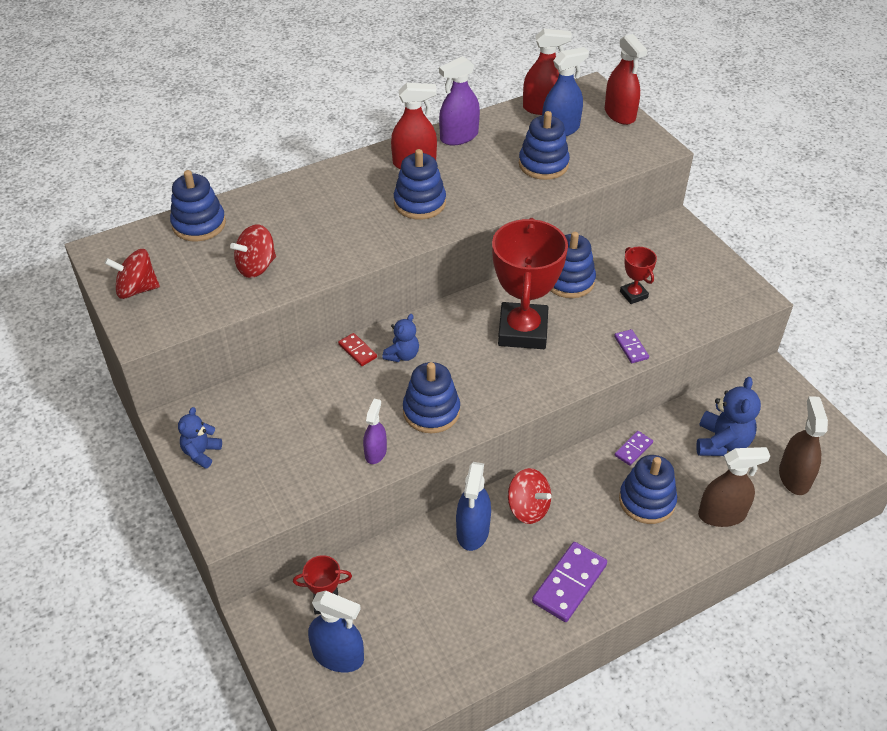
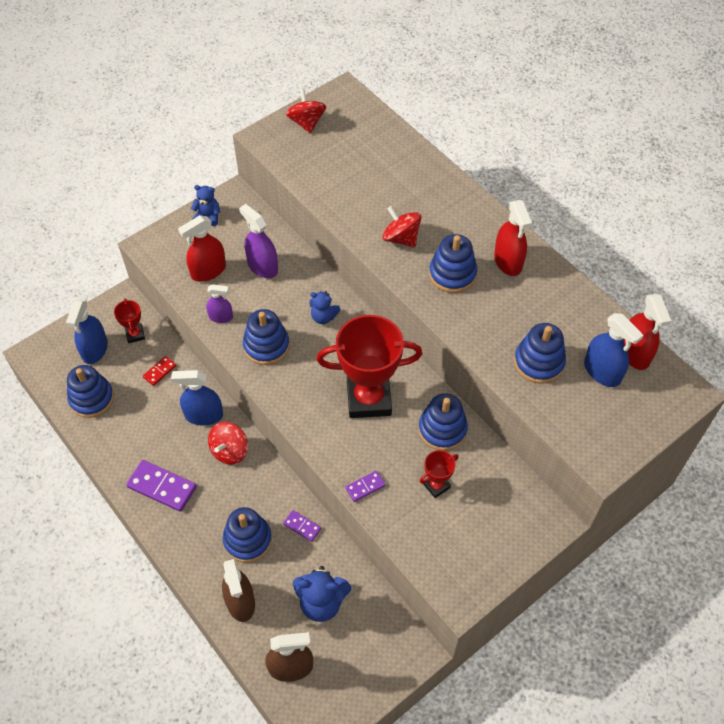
camera: 80 degrees right, 10 degrees up
(199, 224) = (386, 138): blue stacking toy -> blue stacking toy (92, 398)
(256, 267) = (345, 183): red spinning top -> red spinning top (401, 238)
(357, 351) = (322, 286): red domino -> red domino (159, 371)
(459, 136) = (560, 289): purple spray bottle -> purple spray bottle (262, 266)
(620, 114) = (650, 424): red spray bottle -> red spray bottle (208, 271)

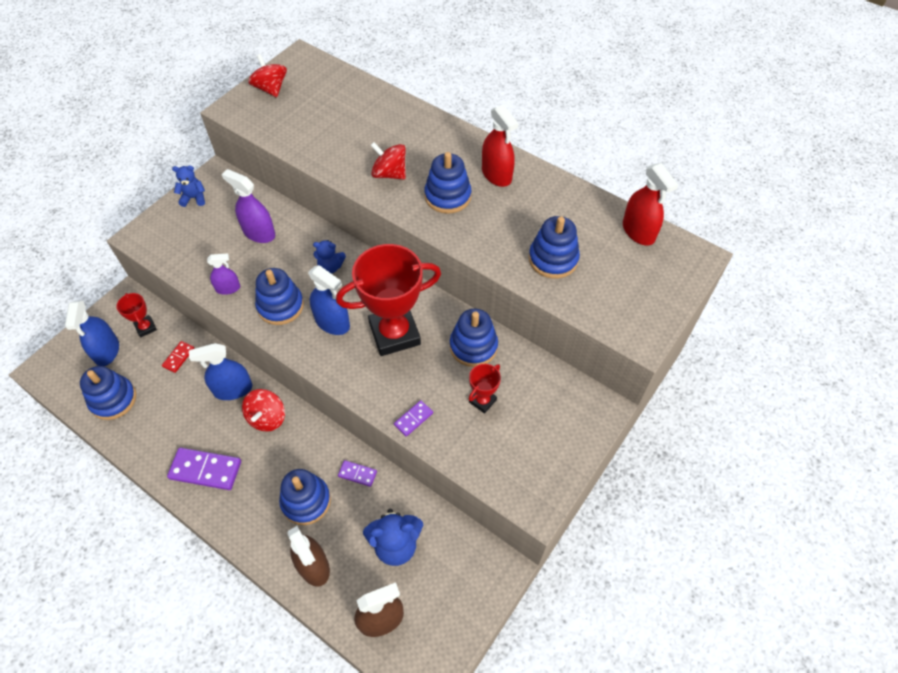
camera: 15 degrees left, 0 degrees up
(208, 271) = (205, 248): red spray bottle -> none
(602, 371) = (614, 255): blue spray bottle -> blue spray bottle (332, 322)

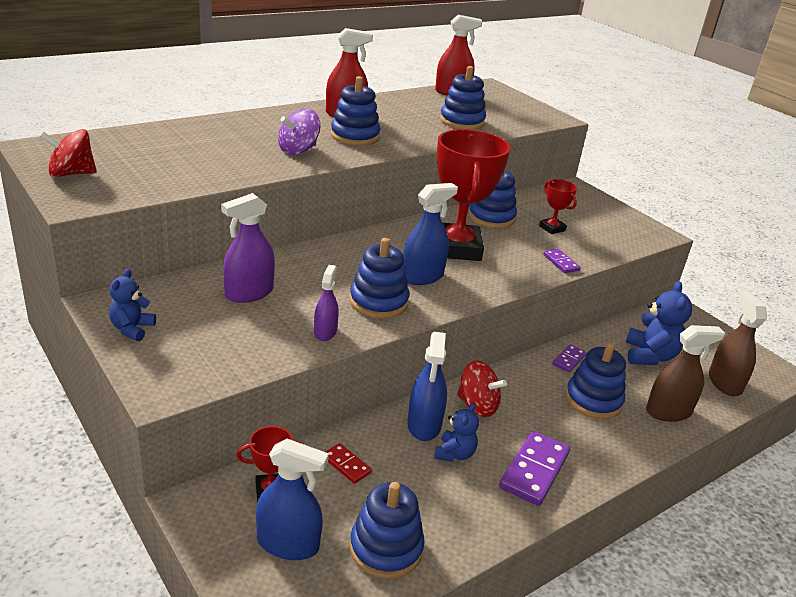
camera: 75 degrees left, 25 degrees down
(330, 267) = (343, 260): blue teddy bear -> blue teddy bear (454, 454)
(389, 173) = (298, 150): red spinning top -> purple spinning top

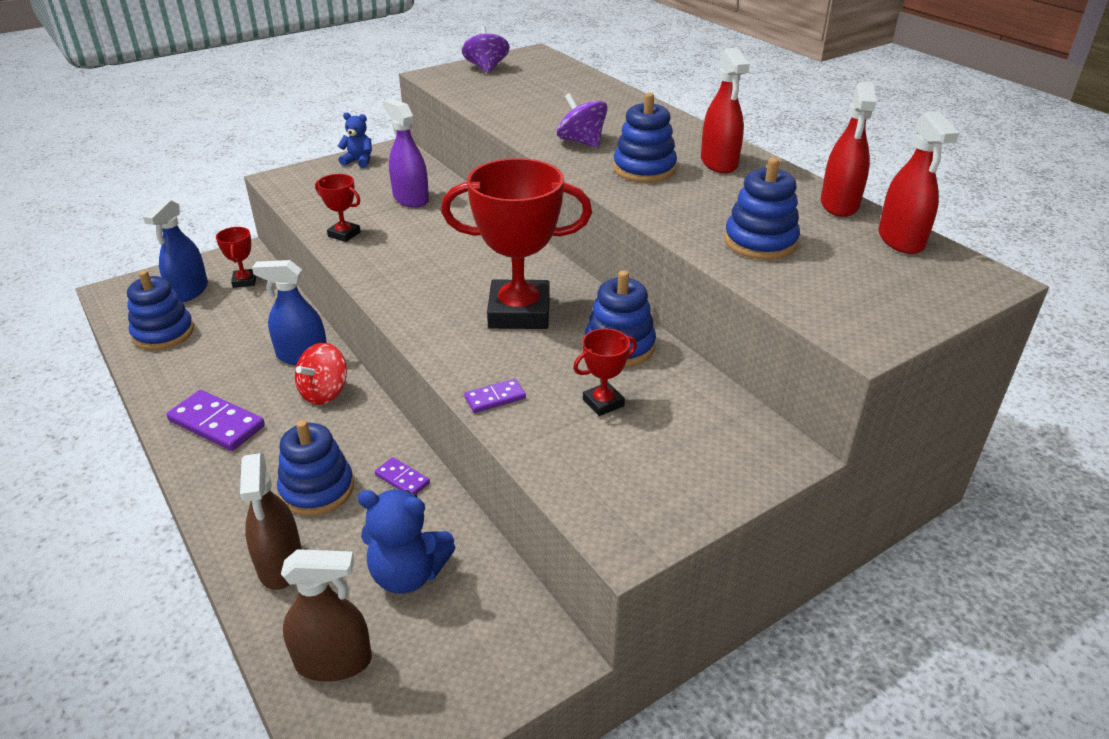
camera: 95 degrees right, 5 degrees up
(71, 174) = (486, 68): red spinning top -> purple spinning top
(325, 332) = (344, 234): purple spray bottle -> red trophy
(346, 465) = (261, 314): red domino -> none
(378, 302) = (394, 260): blue stacking toy -> none
(409, 96) = (839, 204): none -> red spray bottle
(422, 276) = (446, 286): blue spray bottle -> none
(454, 454) = (257, 373): blue teddy bear -> none

